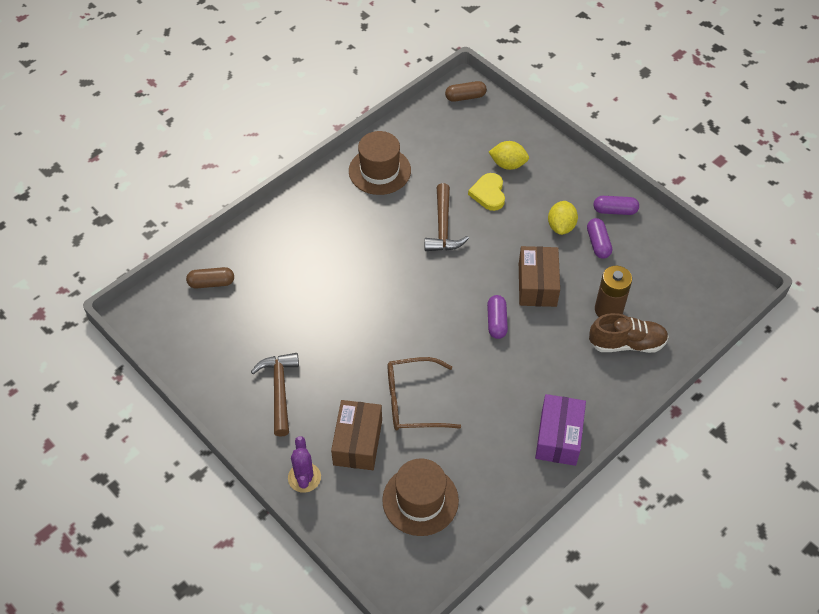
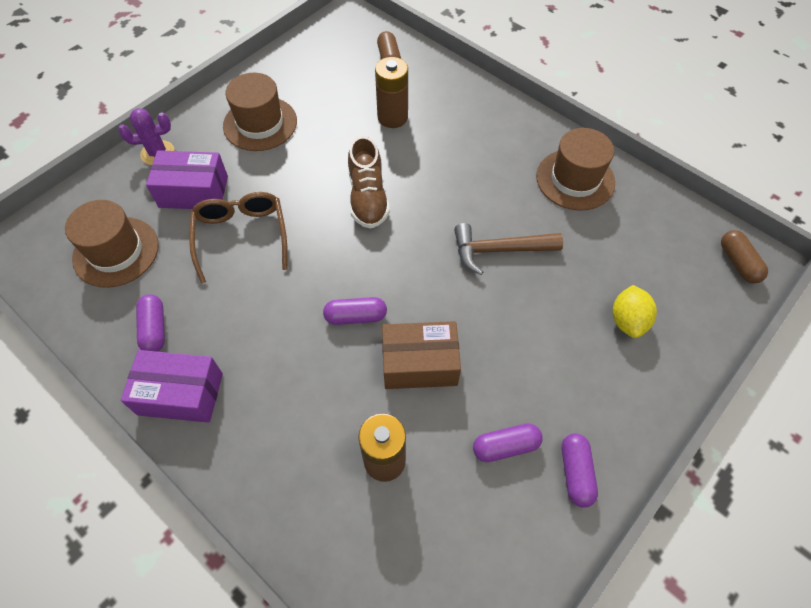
camera: 85 degrees right, 5 degrees up
(279, 390) = (260, 123): brown hammer -> brown hat
(290, 285) = (392, 117): none -> brown battery
(358, 442) = (193, 192): brown box -> purple box
(488, 193) = (567, 299): yellow heart -> none
(501, 461) = (154, 329): none -> purple capsule
(561, 226) = (528, 393): yellow lemon -> none
(626, 343) = (326, 486): brown shoe -> brown shoe (368, 198)

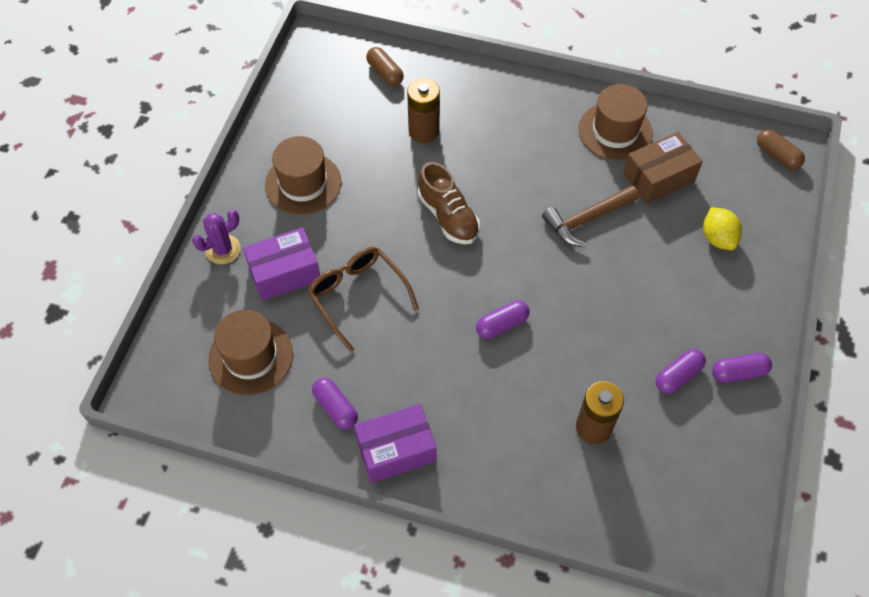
camera: 25 degrees left, 0 degrees up
(419, 364) = (576, 341): brown box -> brown box (658, 177)
(575, 473) = (738, 372): purple capsule -> purple capsule turned 75 degrees counterclockwise

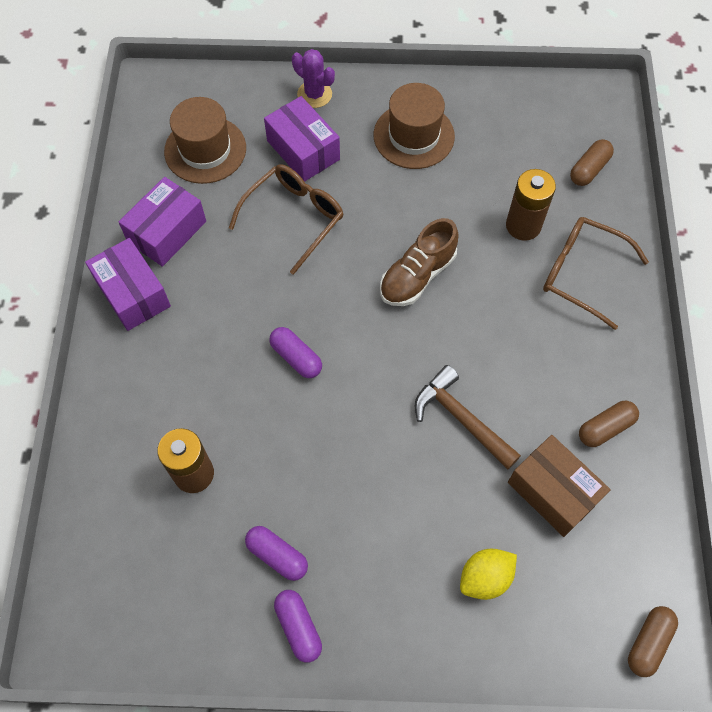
camera: 75 degrees right, 5 degrees up
(335, 408) = (167, 232): purple capsule -> purple box
(481, 106) = (582, 273): none -> brown glasses
(615, 131) = (605, 428): brown hat -> brown capsule

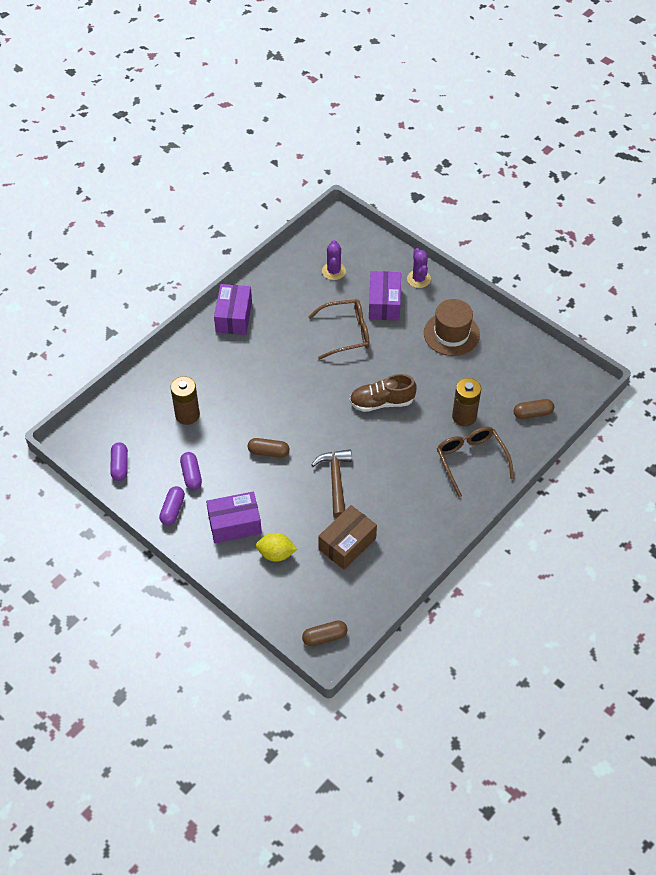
camera: 40 degrees right, 10 degrees down
(167, 232) = (277, 299): purple box -> purple box (234, 524)
(205, 150) = (333, 271): brown hat -> purple cactus
(296, 357) = (283, 398): purple capsule -> purple capsule (120, 466)
(553, 491) = (347, 544): brown box -> brown box turned 45 degrees clockwise
(605, 428) = (404, 536): brown capsule -> brown capsule (268, 452)

